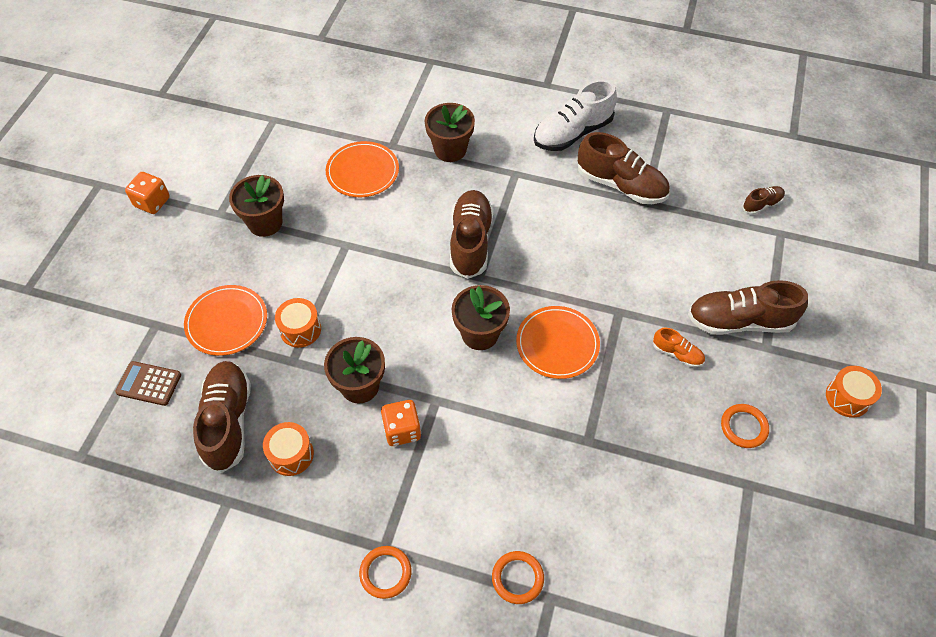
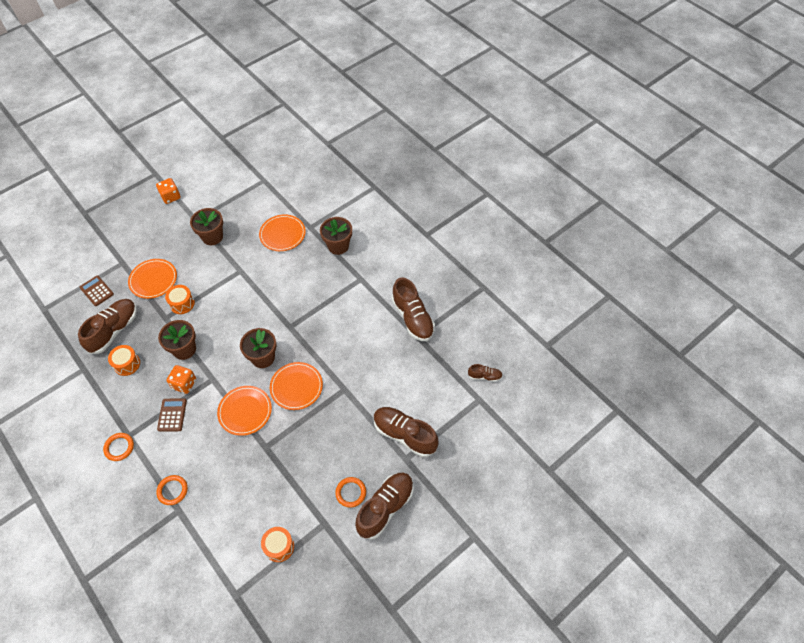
camera: 35 degrees right, 0 degrees up
(423, 480) = (172, 415): none -> brown calculator
(470, 242) = (302, 305): brown shoe -> brown shoe (385, 508)
(519, 414) = (245, 411): none -> orange plate
(572, 133) = (414, 272): white shoe -> none
(677, 354) = (353, 431): orange shoe -> none
(847, 397) = (424, 515): orange drum -> orange drum (279, 547)

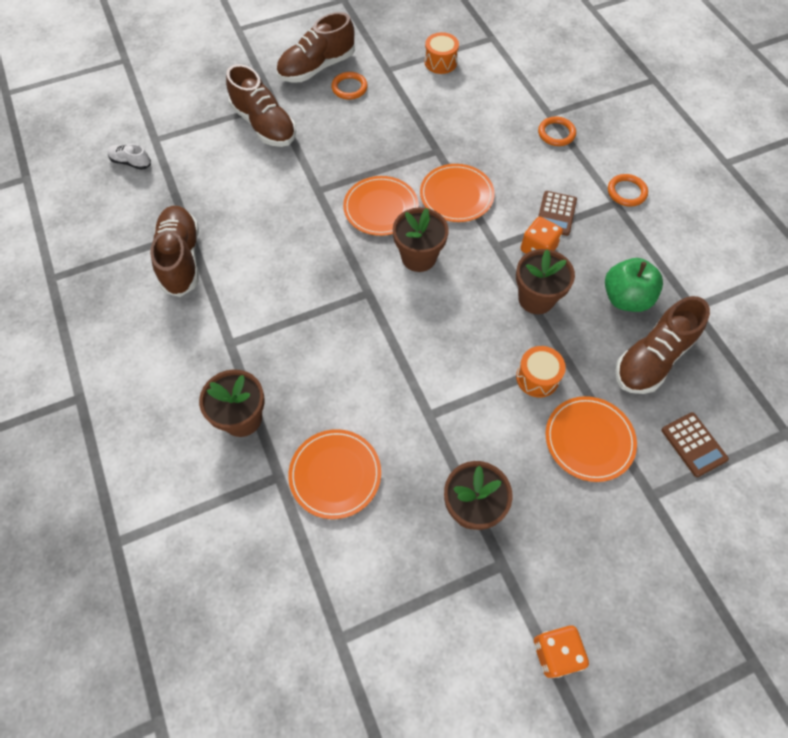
camera: 165 degrees left, 5 degrees up
(127, 364) = (625, 298): orange drum -> green apple
(484, 376) = (131, 162): brown shoe -> white shoe

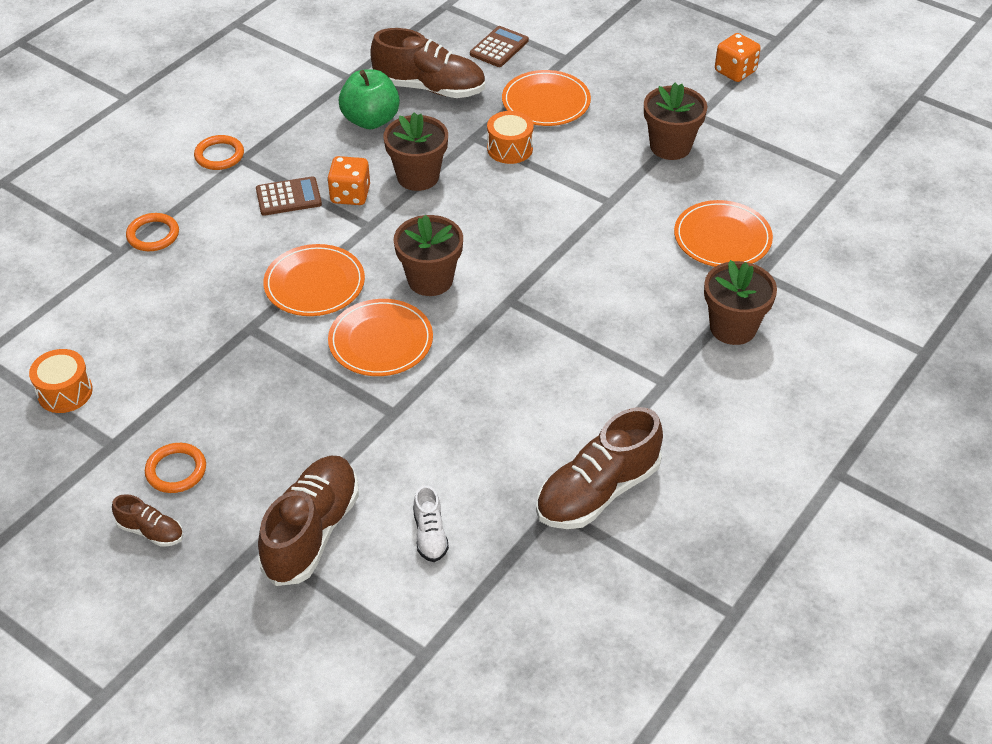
camera: 120 degrees left, 15 degrees down
(131, 162) = (488, 655): white shoe -> white shoe (430, 535)
(317, 68) = (151, 531): brown shoe -> brown shoe, size x0.49

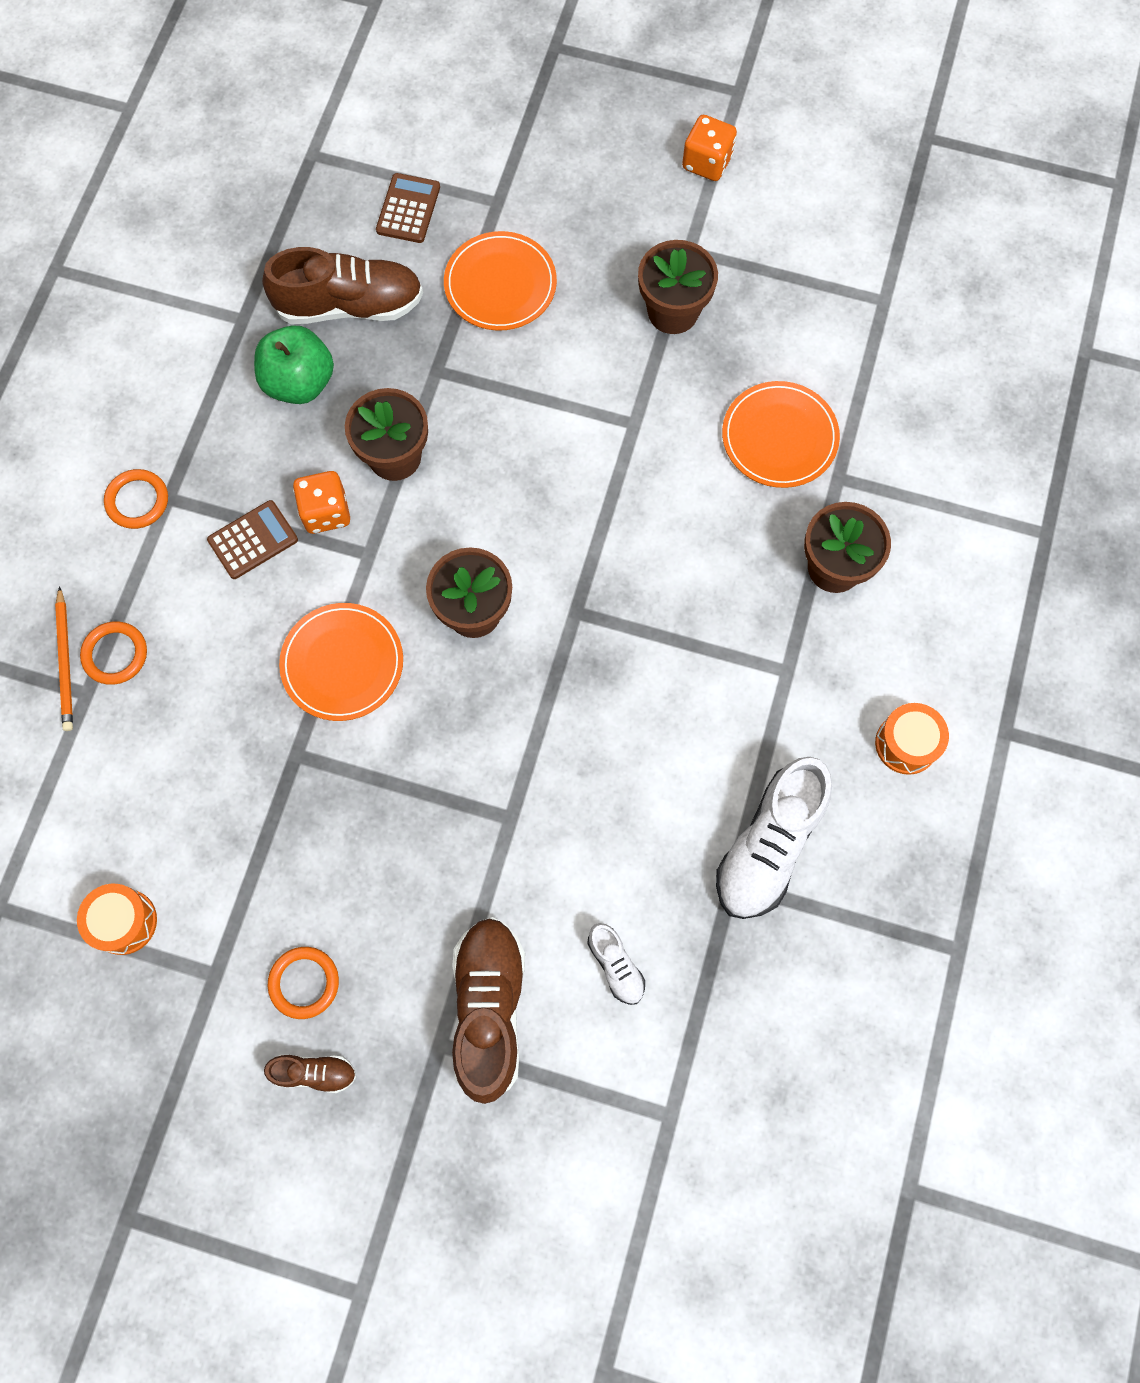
camera: 20 degrees left, 25 degrees up
(116, 230) = (66, 661): none -> orange pencil
(381, 341) = (454, 721): orange plate -> none
(510, 148) = (486, 376): orange drum -> orange drum (906, 744)
(597, 492) = (769, 845): brown shoe -> white shoe

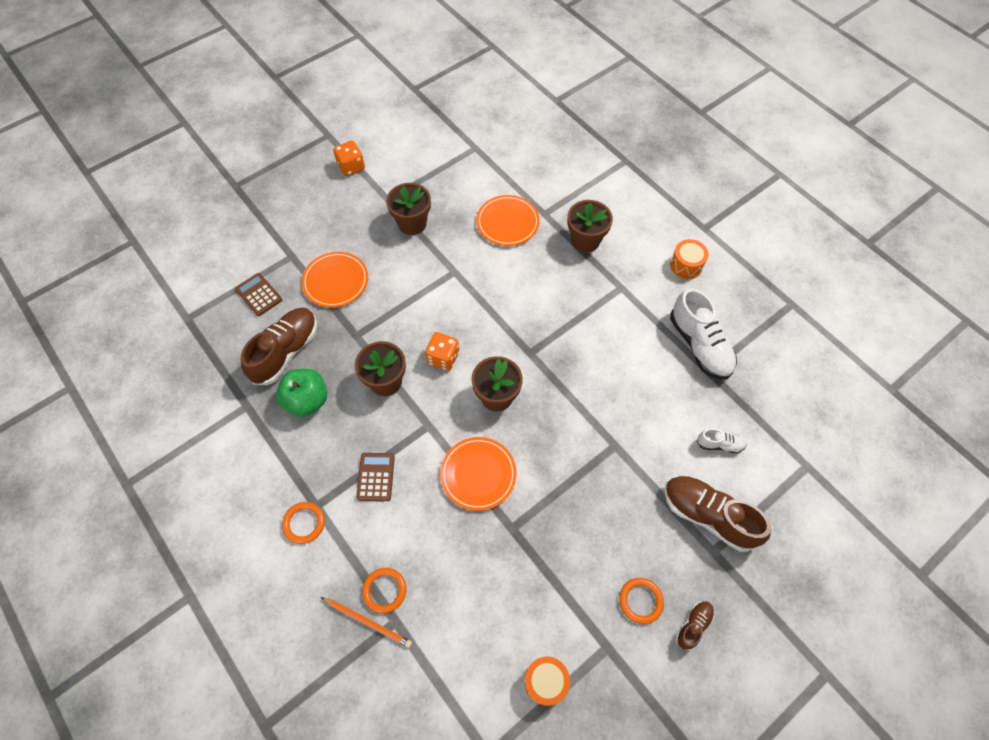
camera: 55 degrees left, 10 degrees down
(326, 512) = (389, 432): orange dice -> orange dice (443, 358)

